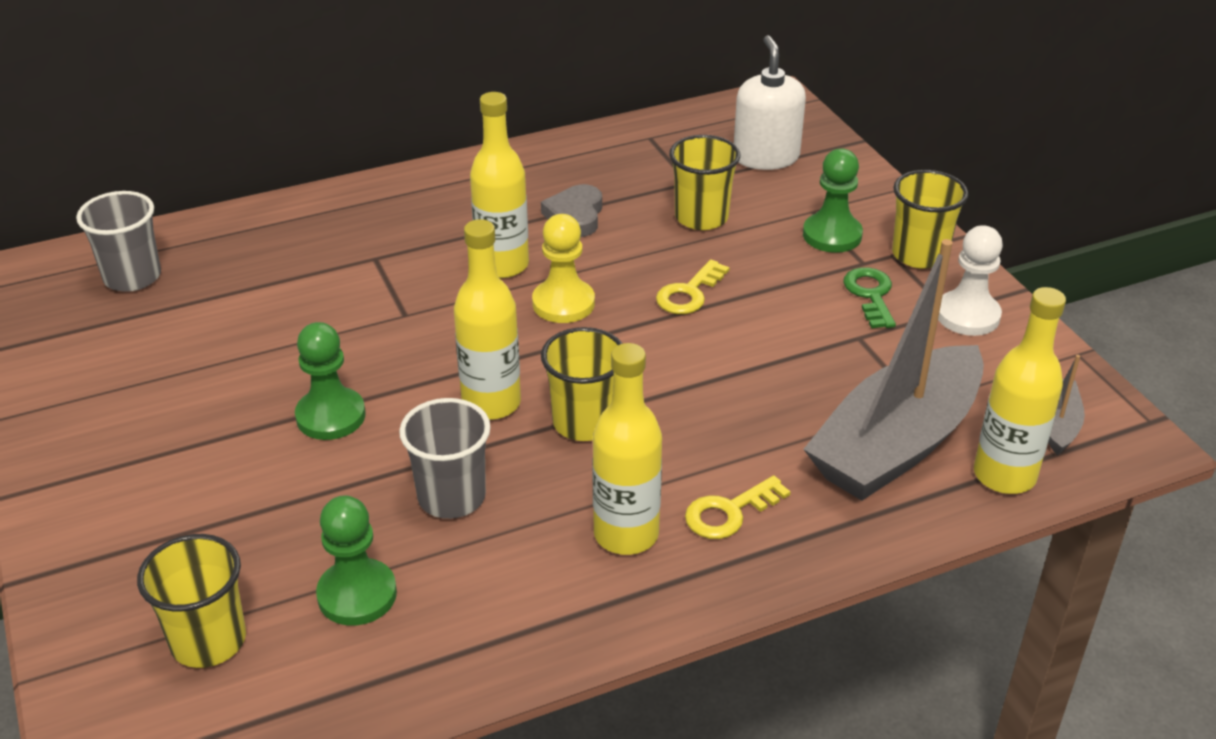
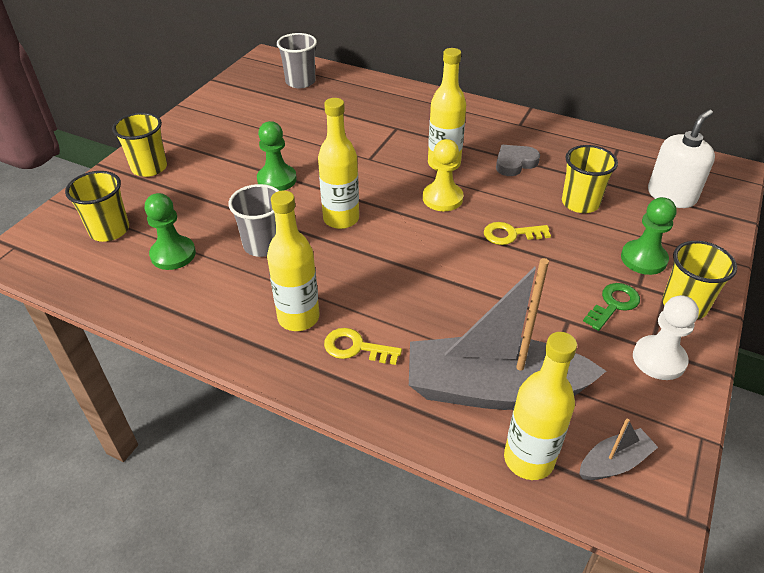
camera: 50 degrees right, 5 degrees up
(584, 422) = (363, 256): yellow cup -> yellow cup (149, 168)

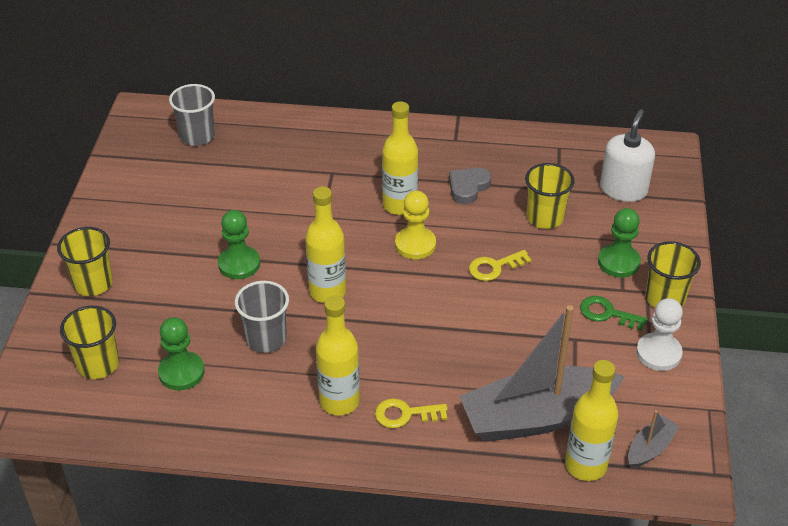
camera: 20 degrees left, 0 degrees up
(613, 304) = (607, 313): green key -> green key turned 90 degrees counterclockwise

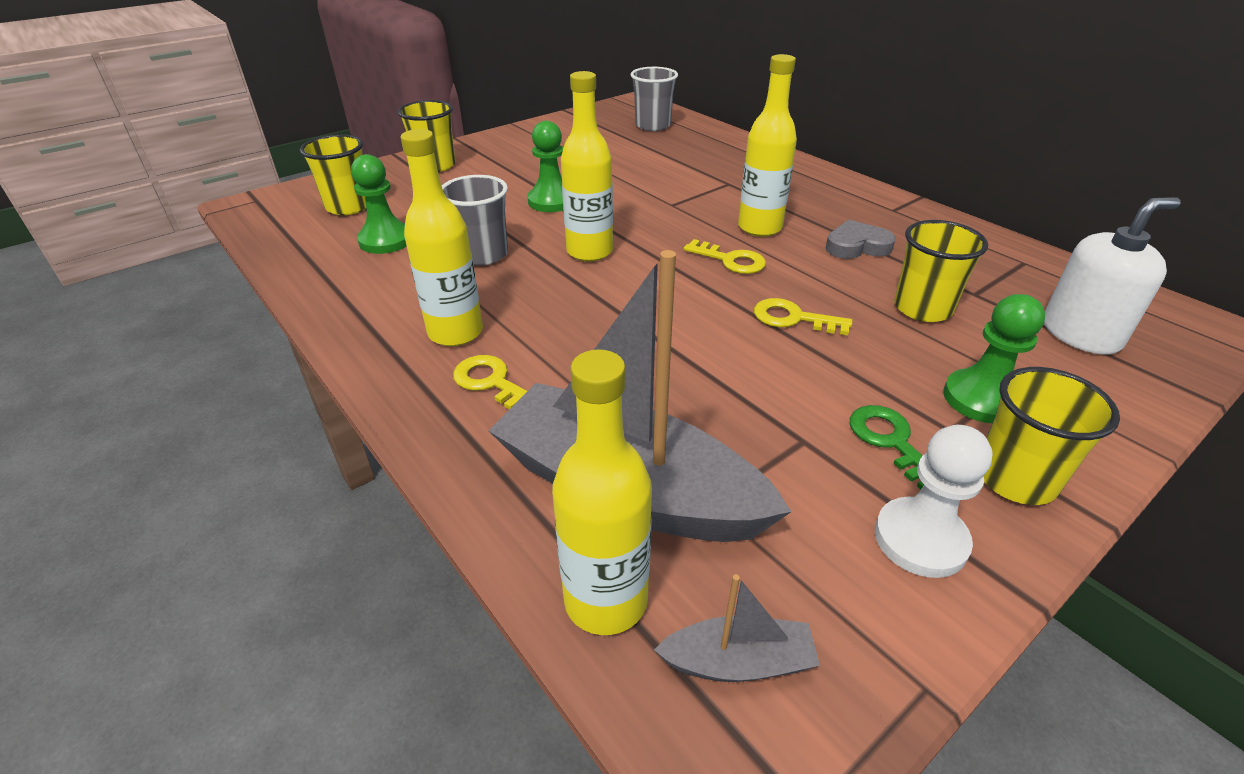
camera: 45 degrees right, 5 degrees down
(415, 244) = (730, 260): yellow pawn -> yellow key

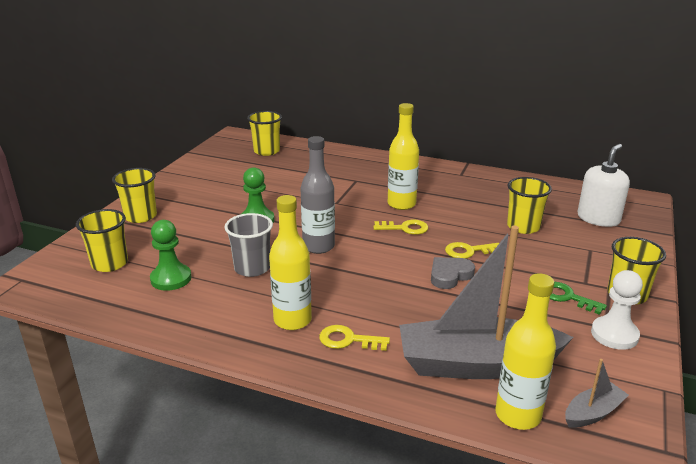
camera: 30 degrees left, 10 degrees down
(589, 252) = (318, 246): yellow bottle -> grey bottle
(653, 126) = (266, 151): grey cup -> yellow cup
(857, 246) = (462, 201): grey heart -> grey heart (450, 275)
(981, 399) = (585, 264): green pawn -> none

